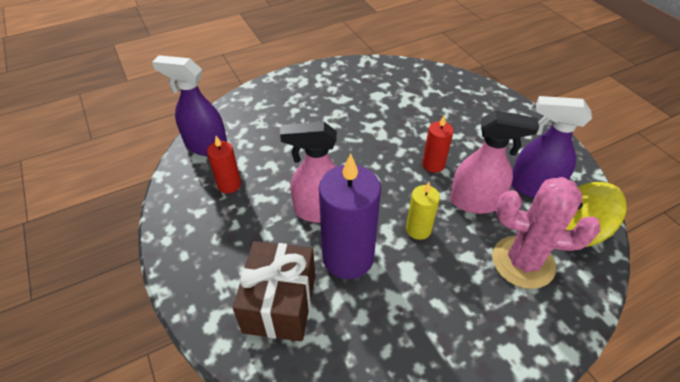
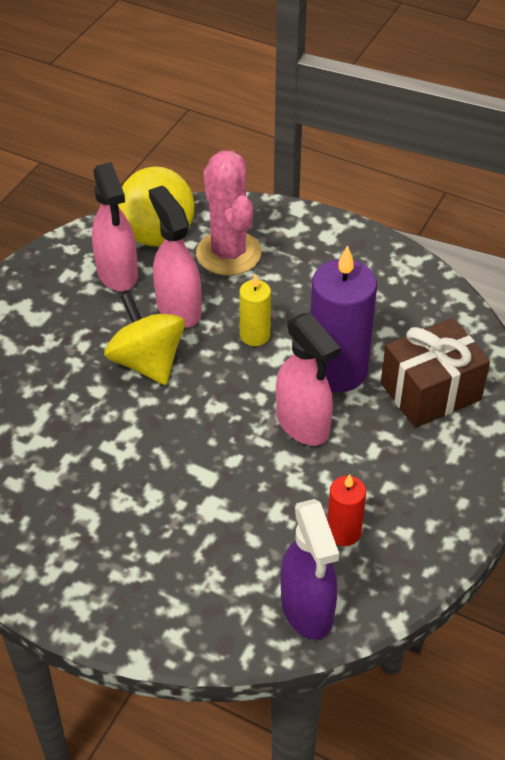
camera: 125 degrees left, 0 degrees up
(433, 164) = (147, 362): red candle -> yellow spinning top
(533, 187) = (117, 273): purple spray bottle -> pink spray bottle

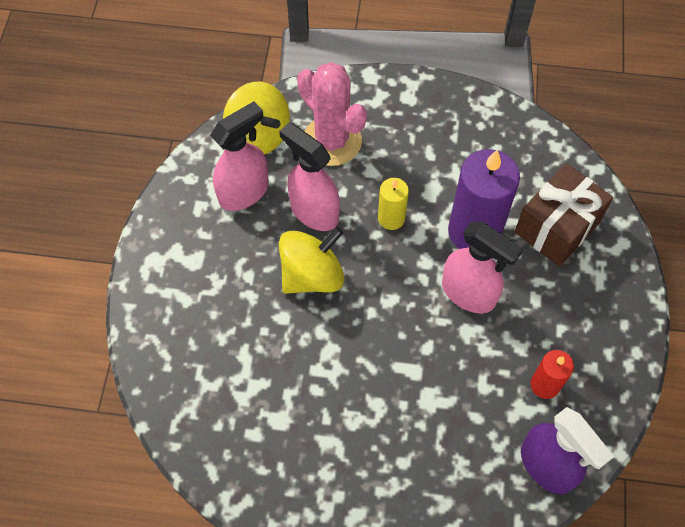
camera: 20 degrees left, 15 degrees up
(117, 273) = (244, 192): pink spray bottle -> pink spray bottle turned 90 degrees counterclockwise
(147, 362) = (312, 275): yellow spinning top -> yellow spinning top turned 105 degrees clockwise

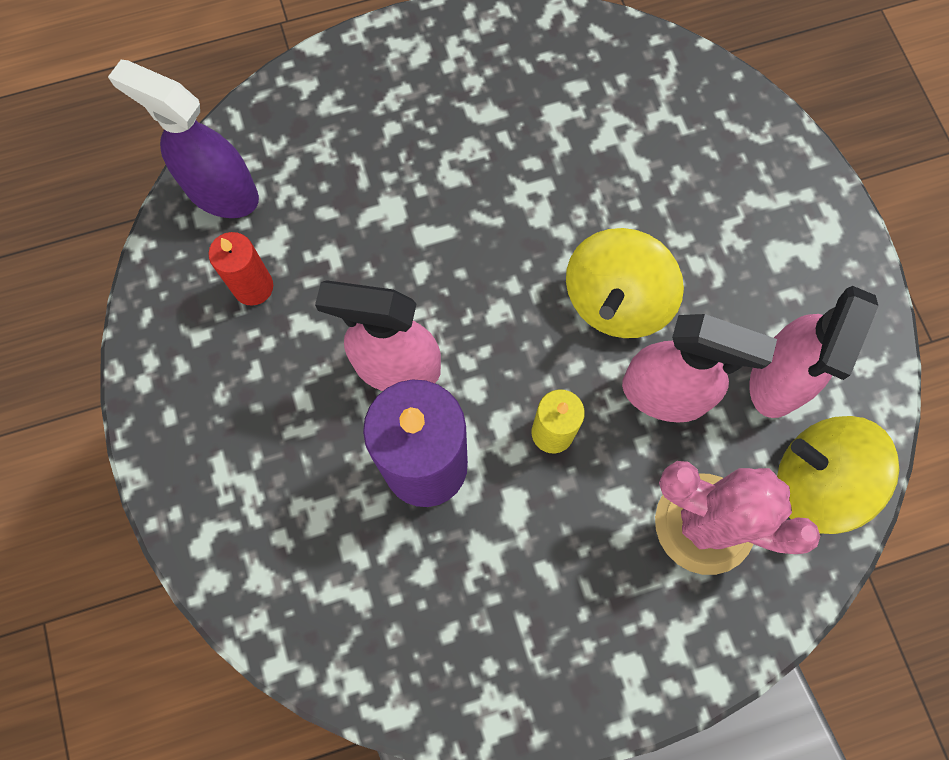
camera: 155 degrees right, 10 degrees up
(557, 227) = (307, 528): brown gift -> none

